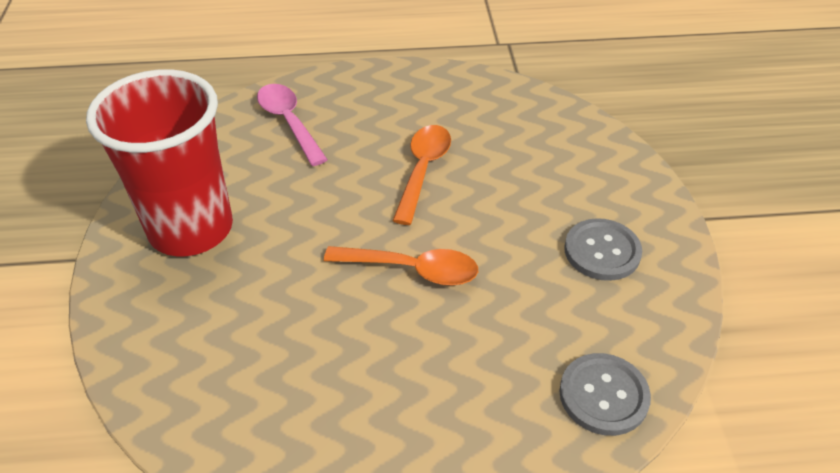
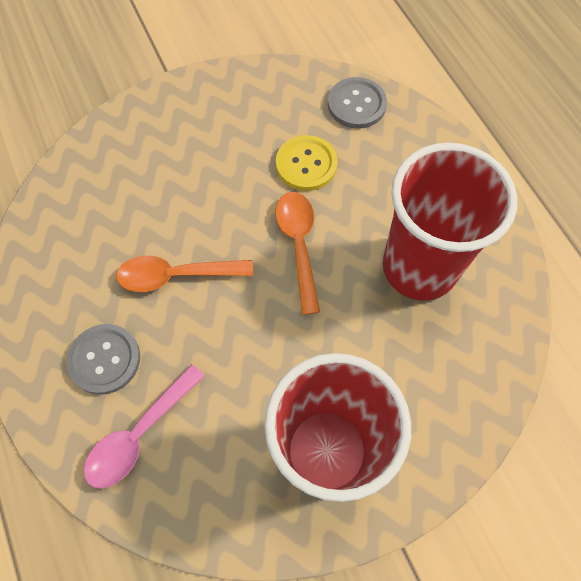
camera: 110 degrees left, 20 degrees up
(326, 374) = (419, 267): none -> red cup
(519, 308) = (306, 164): none -> yellow button
(602, 251) = (229, 125): grey button -> grey button (105, 359)

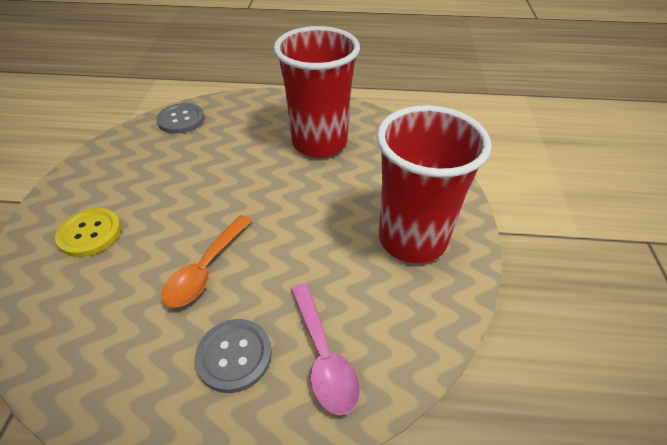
camera: 60 degrees left, 20 degrees down
(298, 245) = (251, 188): orange spoon -> none
(306, 164) = (196, 159): yellow button -> yellow button (90, 233)

